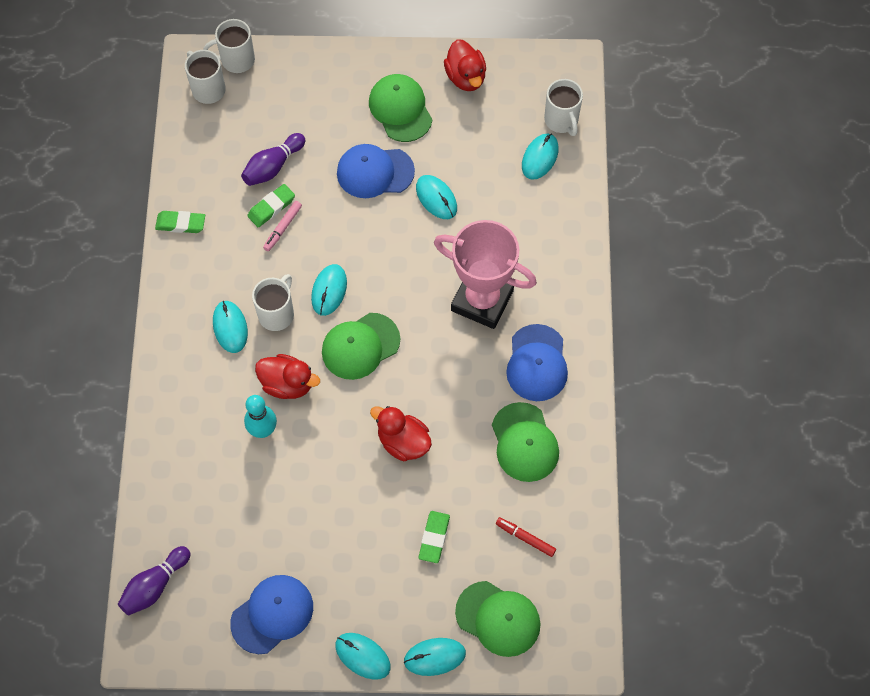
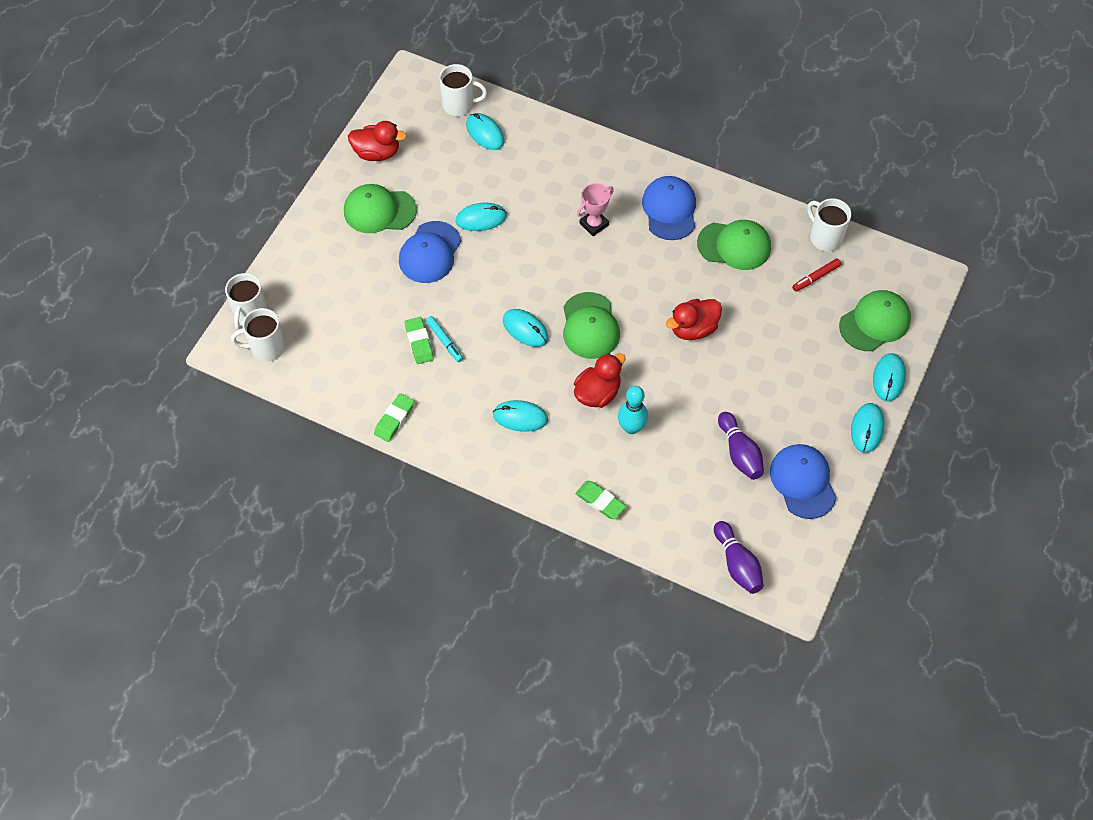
camera: 65 degrees left, 5 degrees down
(273, 166) = (379, 326): purple bowling pin -> purple bowling pin (739, 453)
(277, 313) = (526, 376): white mug -> white mug (825, 237)
(283, 228) = (444, 341): pink marker -> turquoise marker
(362, 656) = (867, 429): turquoise mouse -> turquoise mouse turned 45 degrees counterclockwise
(434, 538) = (787, 339): green eraser -> green eraser (600, 501)
(482, 300) = (594, 224): pink trophy -> pink trophy, size x0.48
(537, 363) = (669, 210): blue cap -> blue cap turned 120 degrees counterclockwise

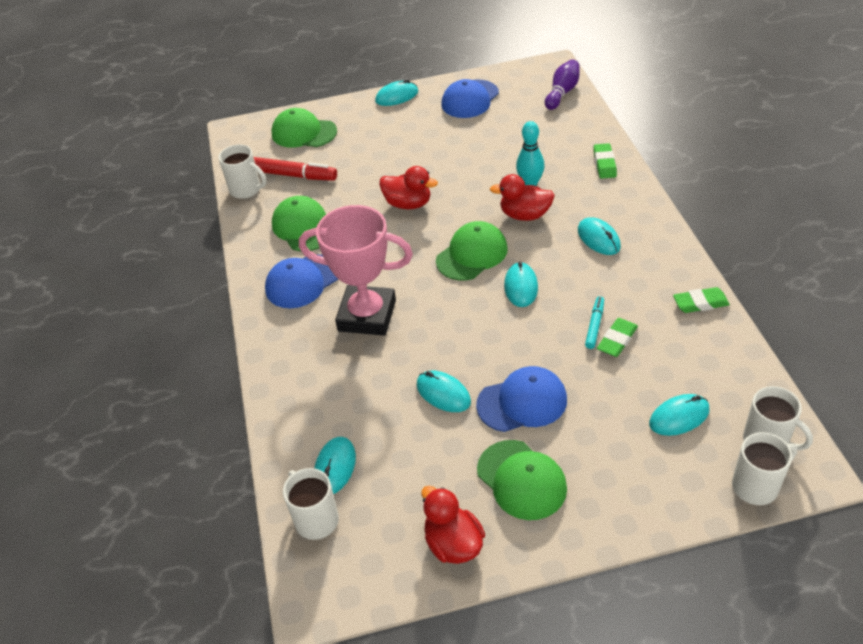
camera: 125 degrees left, 15 degrees down
(594, 224) = (367, 315): pink trophy -> pink trophy, size x2.06
(739, 453) = (483, 131): purple bowling pin -> none
(816, 277) = (291, 175): red marker -> red marker, size x1.80
(825, 237) = (246, 190): white mug -> white mug turned 75 degrees counterclockwise
(888, 378) = (345, 107): turquoise mouse -> turquoise mouse (679, 417)

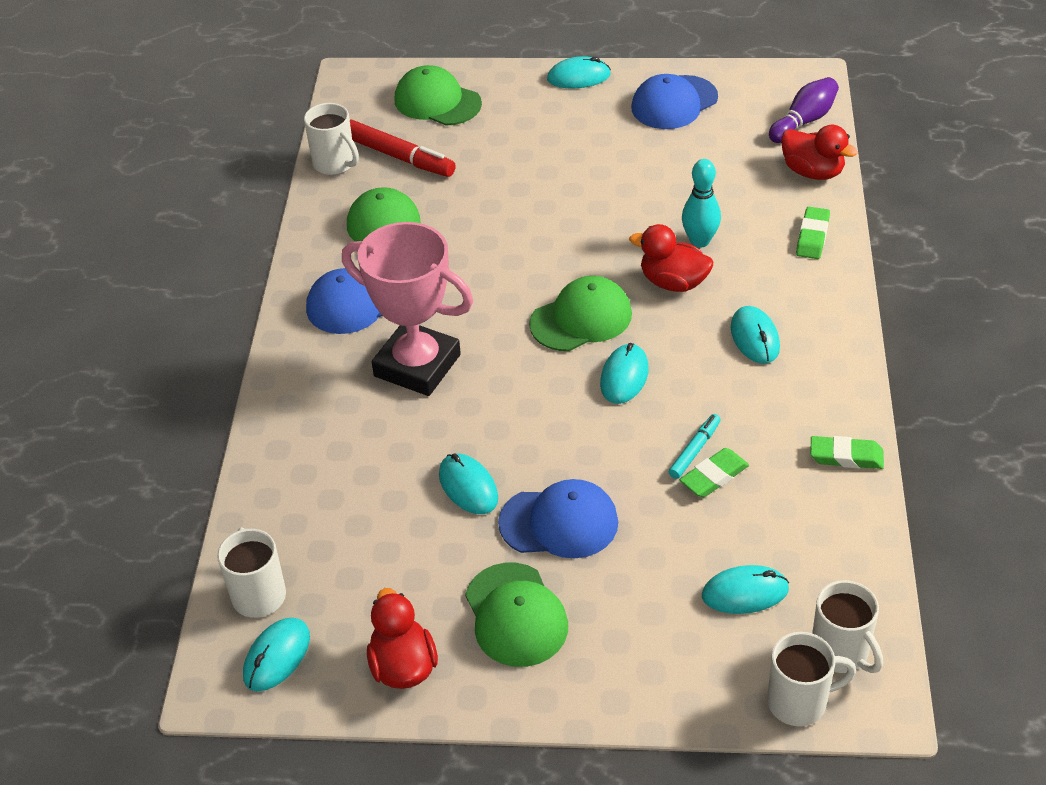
camera: 15 degrees right, 0 degrees up
(335, 467) = (304, 540): turquoise mouse -> turquoise mouse (277, 656)
(408, 204) = (530, 231): red duck -> red duck (812, 172)

